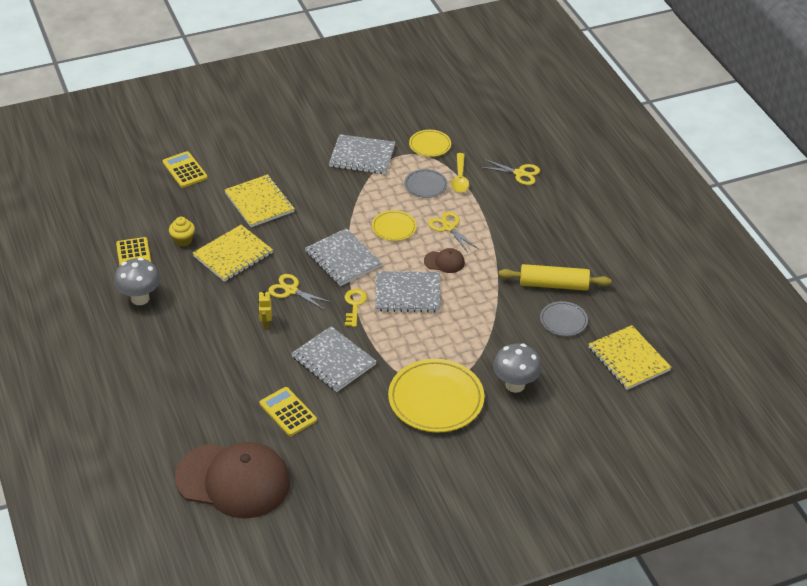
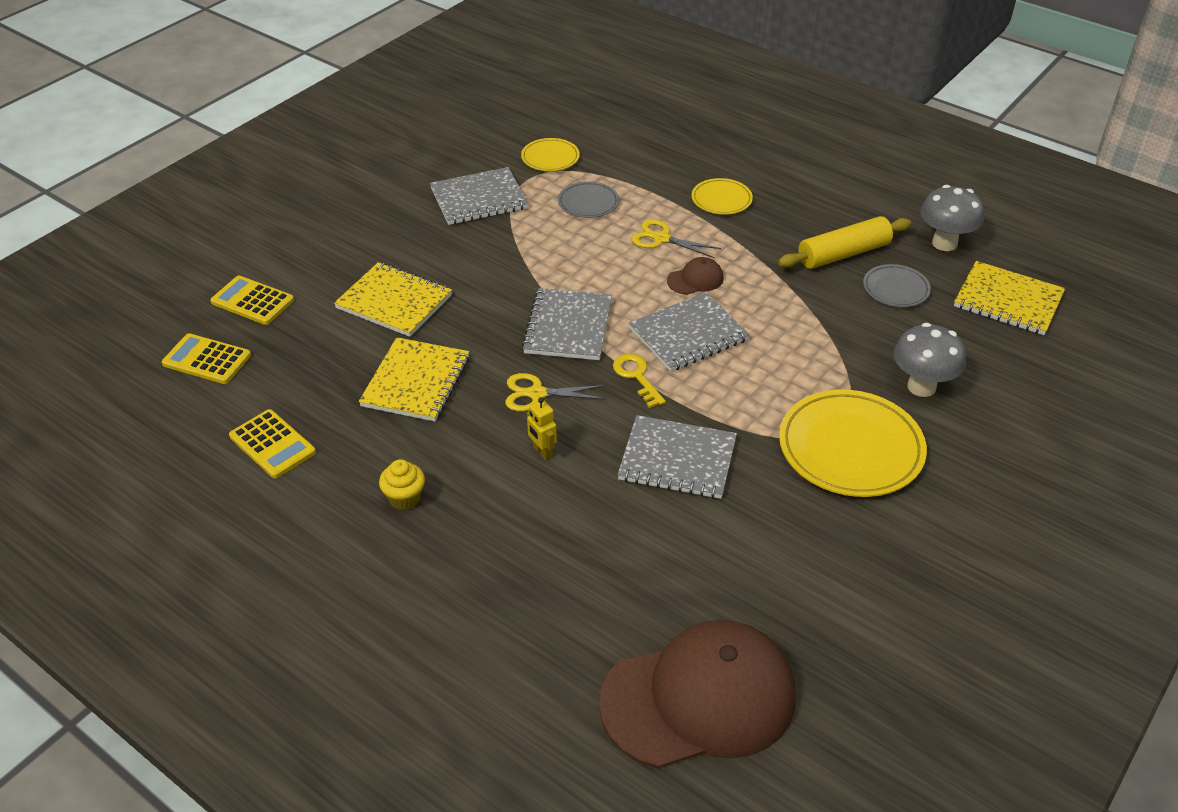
camera: 30 degrees left, 0 degrees up
(140, 298) = (329, 498): grey mushroom -> grey mushroom (944, 243)
(183, 240) = (327, 392): yellow cupcake -> yellow cupcake (404, 498)
(288, 412) = (682, 558): yellow calculator -> yellow calculator (207, 359)
(343, 259) = (568, 327): grey notebook -> grey notebook turned 75 degrees clockwise
(394, 228) = (596, 264): yellow plate -> yellow plate (721, 200)
(460, 178) = (620, 180): yellow spoon -> none
(519, 173) = (683, 151): yellow scissors -> none

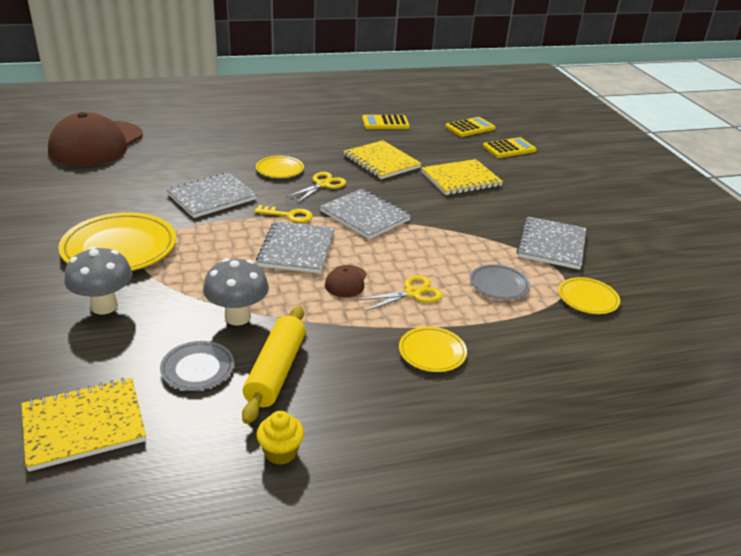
camera: 125 degrees right, 10 degrees down
(404, 498) = (305, 134): yellow cupcake -> yellow cupcake (280, 452)
(542, 452) = (280, 169): yellow robot -> yellow plate
(944, 243) = (200, 449): grey mushroom -> grey mushroom (237, 317)

